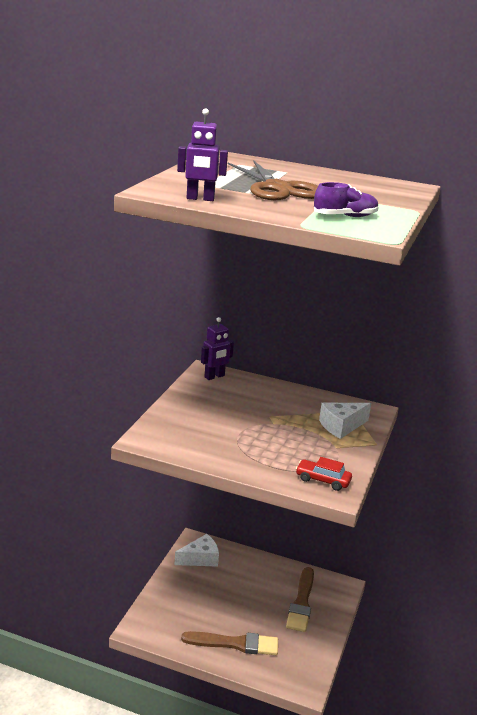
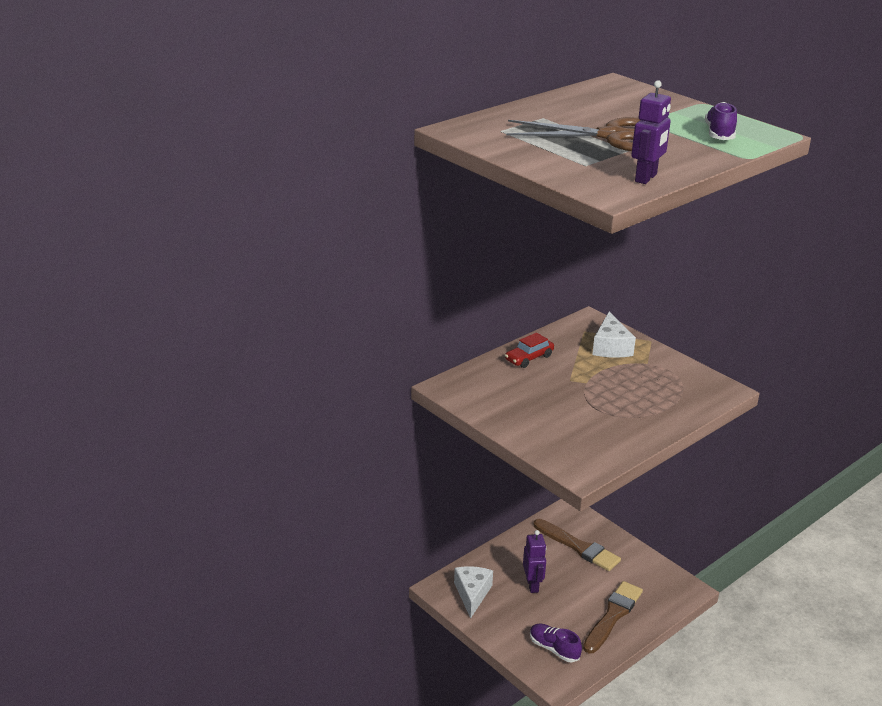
camera: 60 degrees left, 5 degrees up
(172, 618) = (554, 649): none -> purple shoe
(214, 376) = (464, 386): purple robot -> purple robot (532, 585)
(322, 480) = (701, 390): red car -> red car (529, 358)

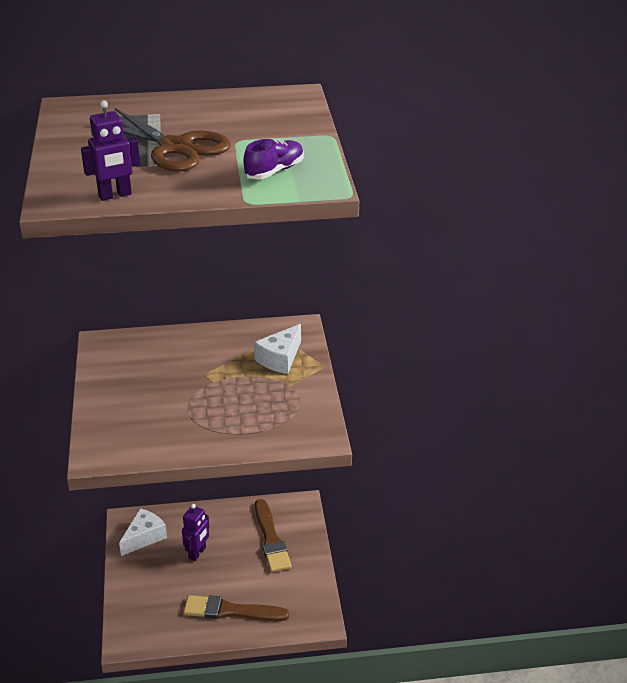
camera: 35 degrees right, 5 degrees up
(529, 358) = (198, 342): red car -> none
(554, 649) = (153, 613): purple shoe -> none
(613, 615) = (231, 611): brown brush -> brown brush turned 150 degrees counterclockwise

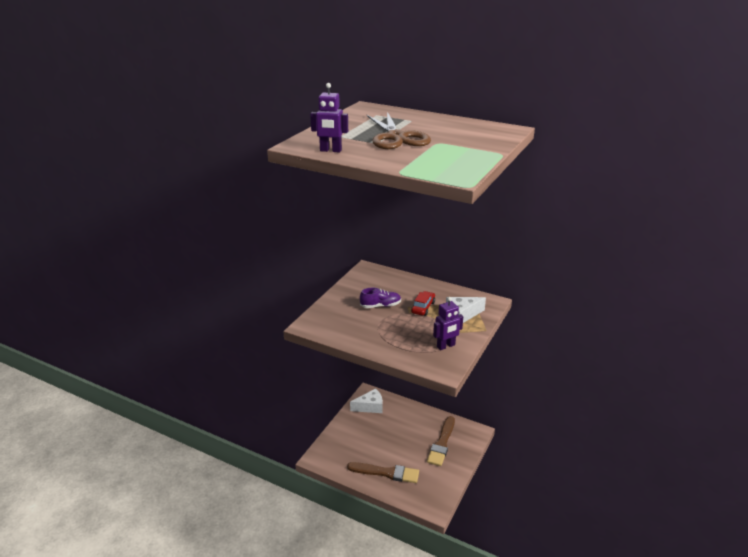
camera: 35 degrees right, 5 degrees down
(197, 553) = (392, 430): purple robot -> purple robot (446, 346)
(225, 367) = (423, 307): none -> red car
(231, 611) = (386, 473): brown brush -> brown brush turned 150 degrees clockwise
(274, 171) = (439, 162): purple shoe -> purple shoe (380, 306)

